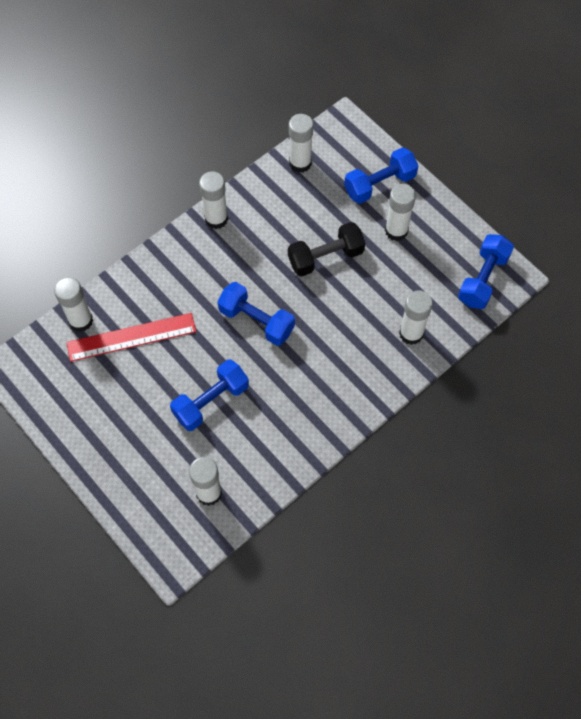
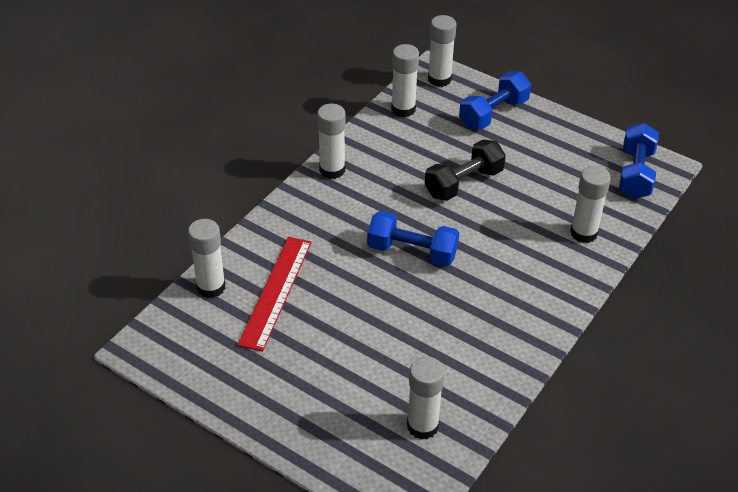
camera: 15 degrees left, 20 degrees down
(131, 337) = (275, 292): red ruler -> red ruler turned 45 degrees counterclockwise
(211, 401) = (390, 336): blue dumbbell -> none
(396, 231) = (528, 148): white glue stick -> white glue stick (439, 79)

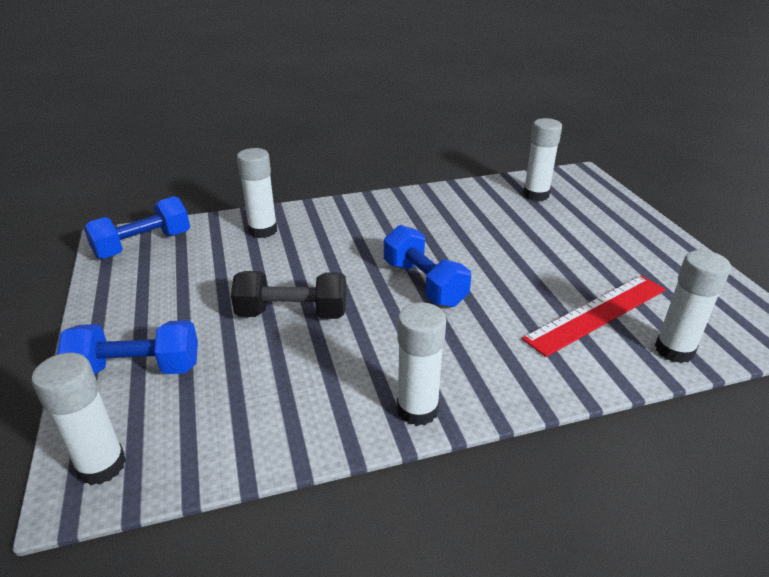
camera: 140 degrees left, 10 degrees down
(403, 109) = (219, 446): white glue stick -> none

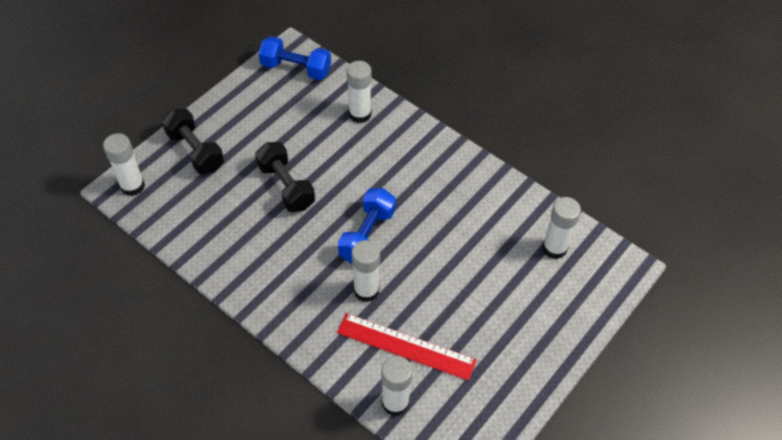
camera: 55 degrees right, 20 degrees up
(137, 369) = (195, 151): blue dumbbell -> black dumbbell
(417, 409) = (248, 289): white glue stick -> white glue stick (366, 290)

